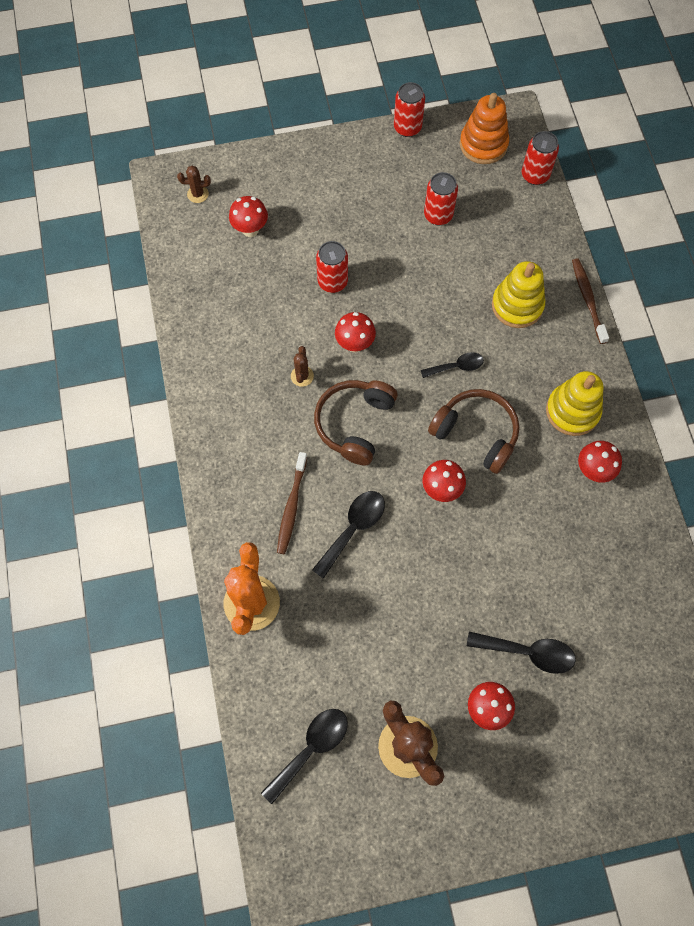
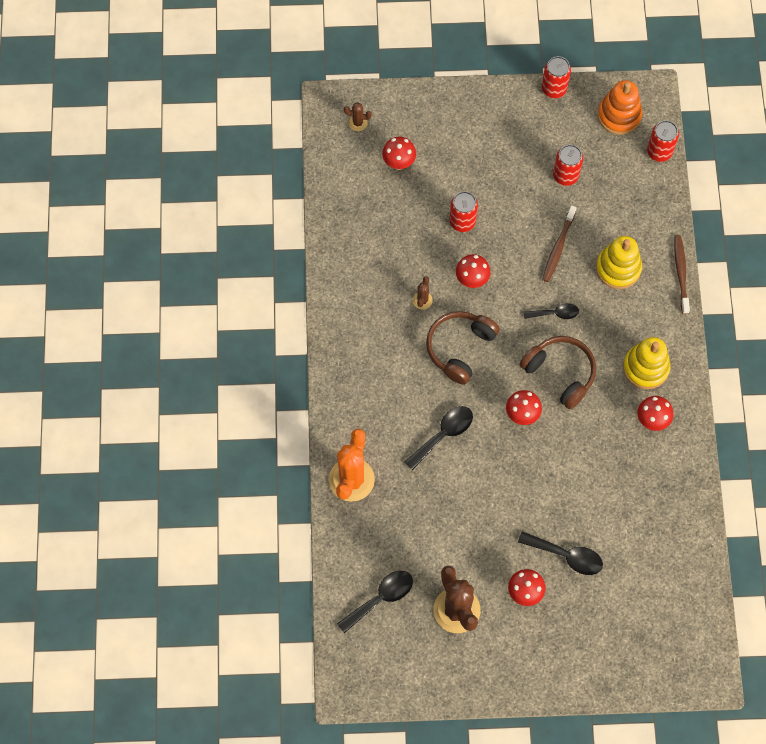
camera: 10 degrees right, 0 degrees up
(291, 506) = (396, 408): brown toothbrush -> brown toothbrush (558, 247)

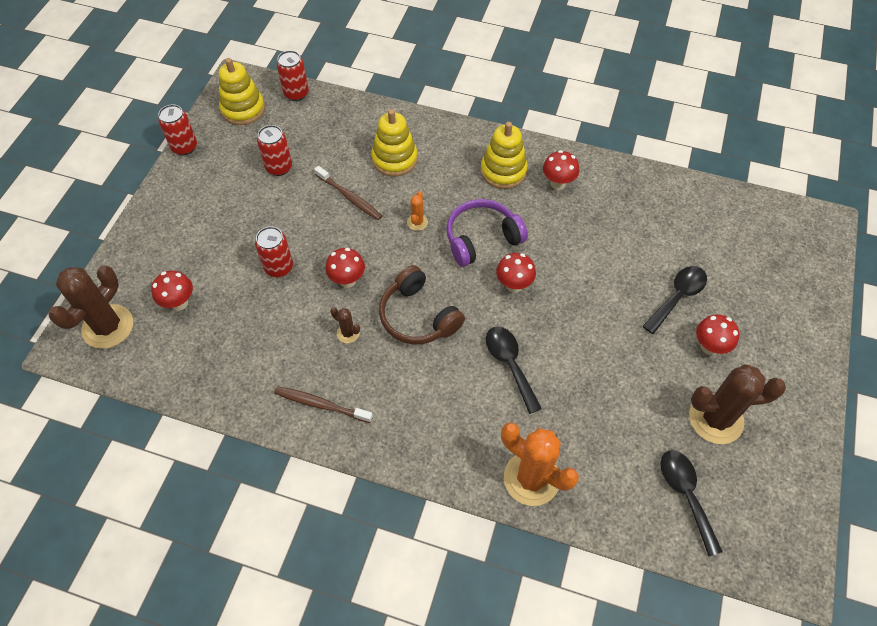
camera: 70 degrees left, 10 degrees down
(358, 123) = (108, 327): brown cactus -> brown cactus, size x2.23
(555, 313) = (417, 222): black spoon -> orange cactus
(560, 373) = (482, 239): brown headphones -> purple headphones
(619, 115) = (243, 109): orange stacking toy -> yellow stacking toy
(681, 273) = (422, 117): brown toothbrush -> brown toothbrush (321, 404)

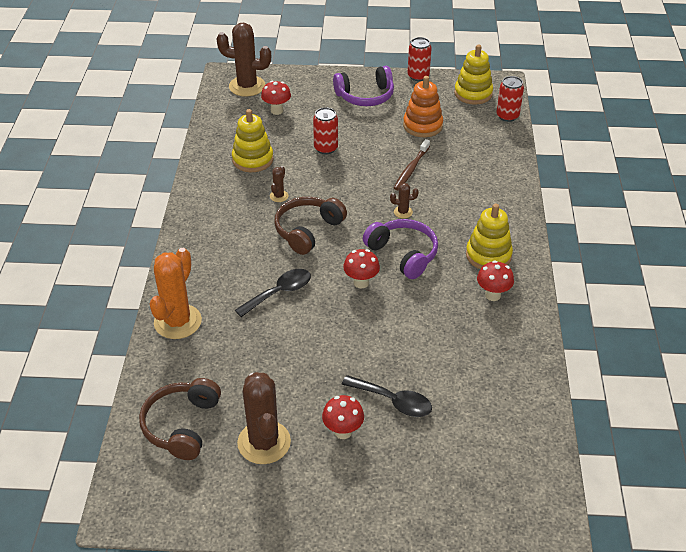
camera: 75 degrees right, 15 degrees down
(196, 205) = (365, 96): none -> purple headphones
(279, 167) = (422, 125): red can -> orange stacking toy
(321, 404) = (213, 196): brown toothbrush -> none
(347, 280) = (327, 185): red mushroom -> none
(394, 159) = (466, 185): yellow stacking toy -> yellow stacking toy (252, 159)
(417, 222) = (403, 212): orange cactus -> brown cactus
(685, 495) = (182, 425): black spoon -> brown headphones

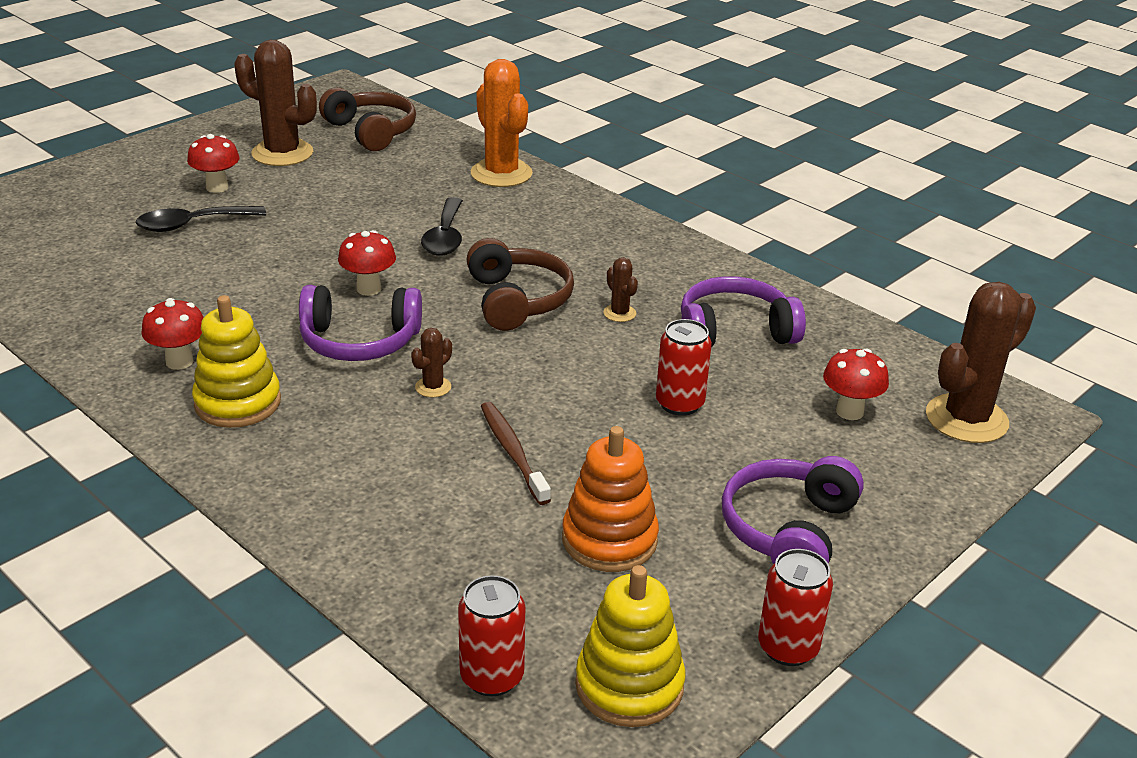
camera: 130 degrees right, 10 degrees down
(252, 159) = (735, 331): yellow stacking toy -> purple headphones

